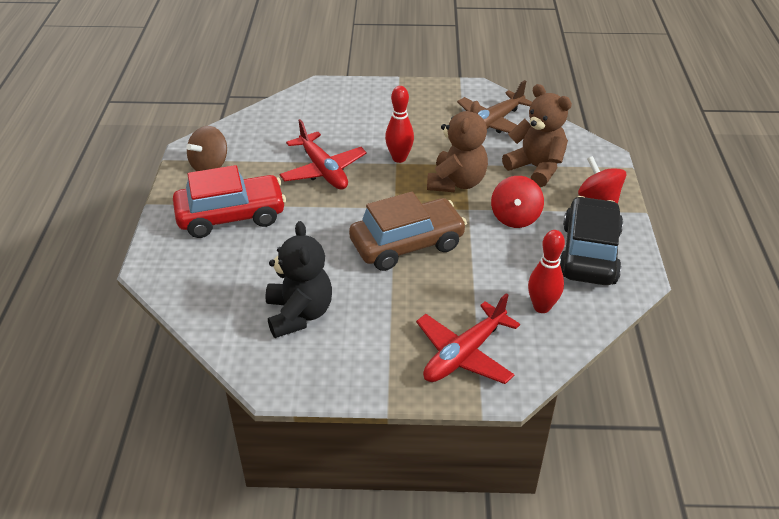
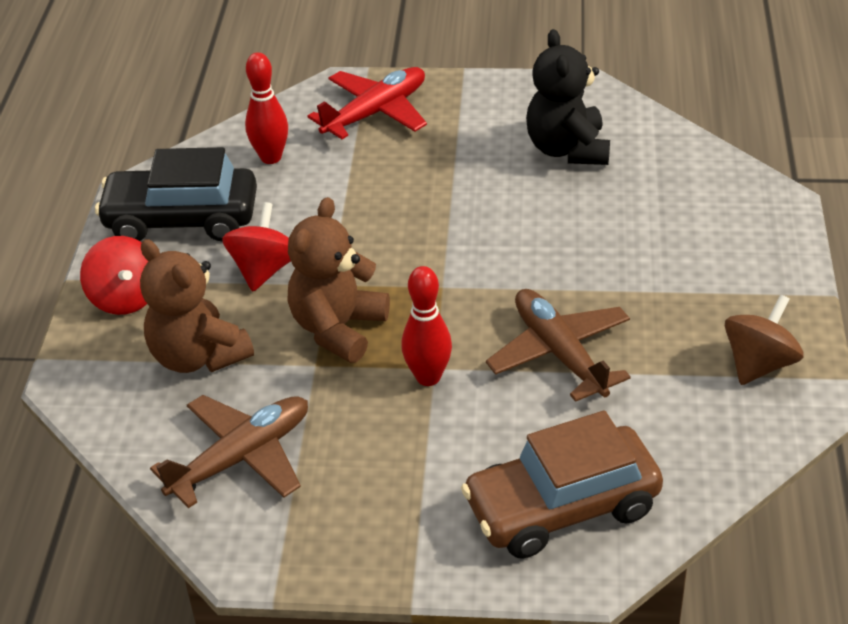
camera: 175 degrees left, 0 degrees up
(231, 216) = (691, 273): red car -> none
(323, 170) = (559, 353): red plane -> brown plane
(407, 244) = (428, 231): brown car -> brown car (562, 507)
(589, 253) = (181, 219): black car -> black car turned 75 degrees clockwise

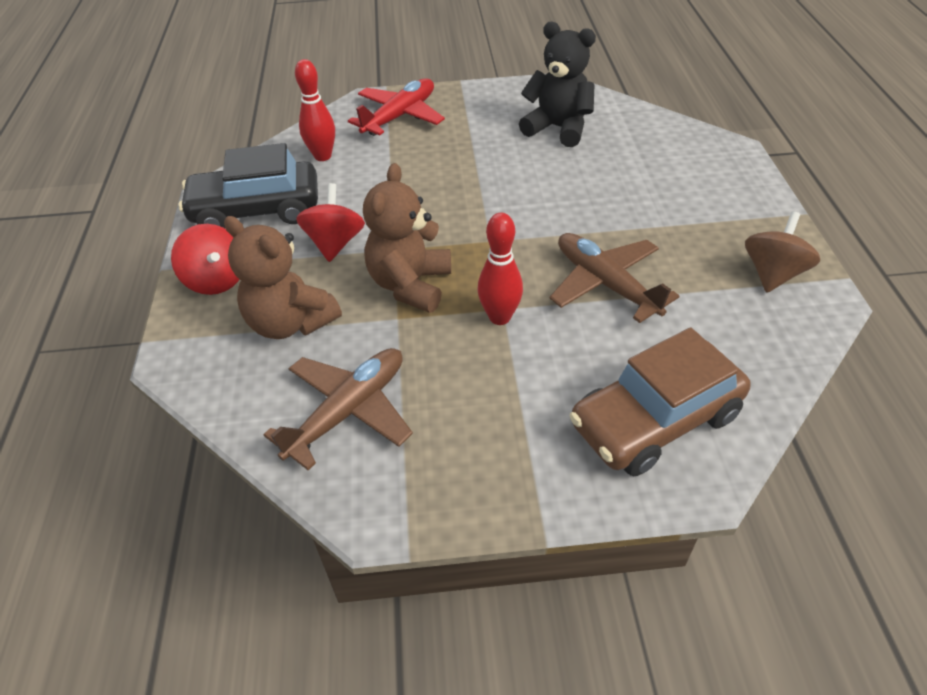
camera: 10 degrees left, 5 degrees up
(567, 149) = (558, 128): black teddy bear -> black teddy bear turned 135 degrees clockwise

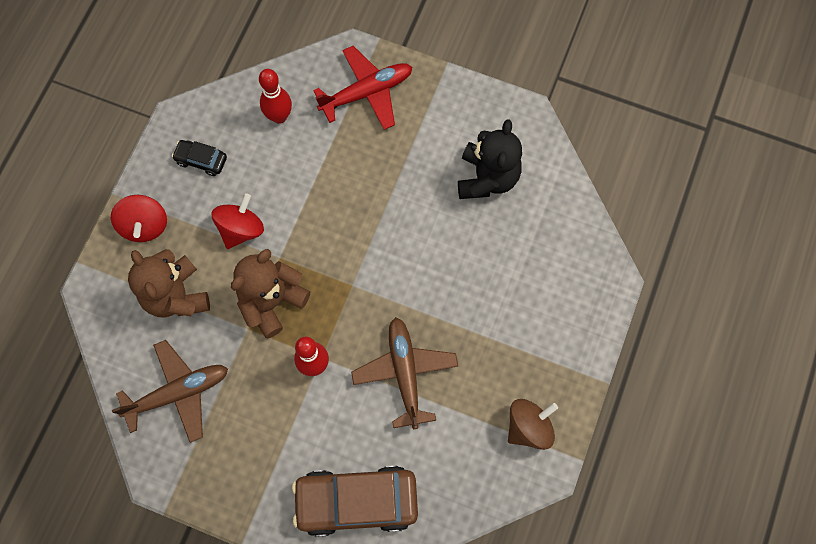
camera: 25 degrees right, 25 degrees up
(256, 210) = (201, 160): black car -> black car, size x0.47
(558, 128) = (487, 178): black teddy bear -> black teddy bear turned 45 degrees clockwise

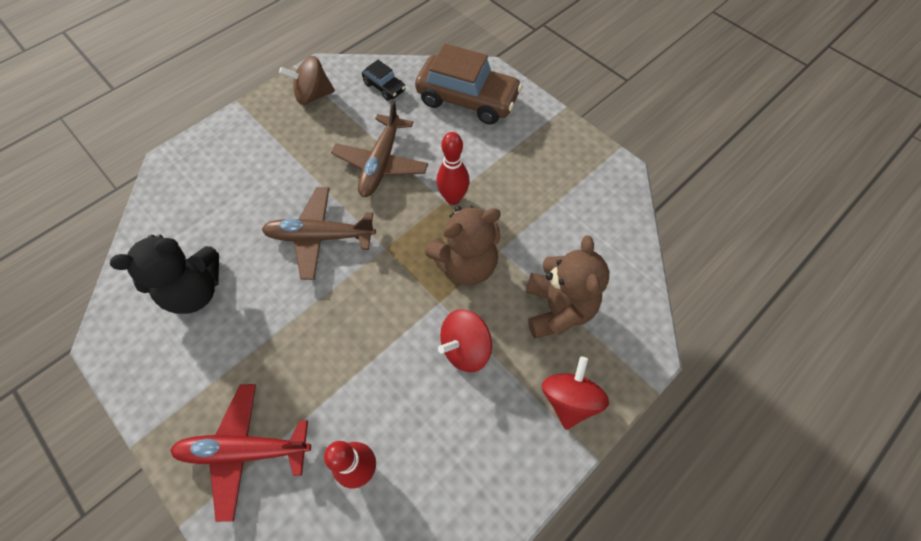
camera: 155 degrees left, 10 degrees down
(178, 393) = (583, 223): brown plane -> brown plane (320, 237)
(201, 160) = (477, 453): black car -> black car (384, 87)
(487, 178) = (195, 291): black teddy bear -> black teddy bear turned 150 degrees counterclockwise

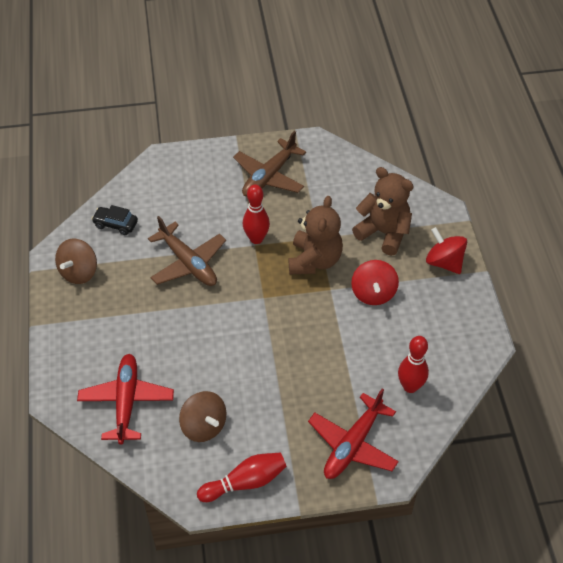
camera: 55 degrees left, 10 degrees down
(144, 369) = (245, 482): none -> red bowling pin
(191, 213) = (126, 401): none -> red plane
(195, 291) = (204, 426): black teddy bear -> brown spinning top
(320, 237) = (221, 330): brown plane -> brown plane (269, 176)
(384, 87) = (115, 224): black car -> black car turned 150 degrees counterclockwise
(467, 99) = (177, 183): brown car -> none

